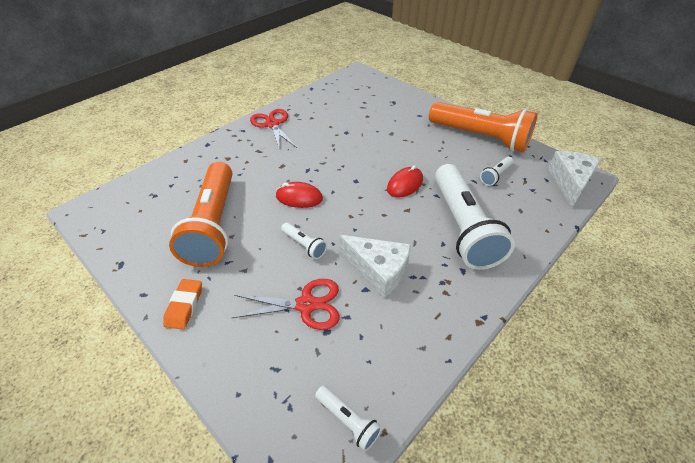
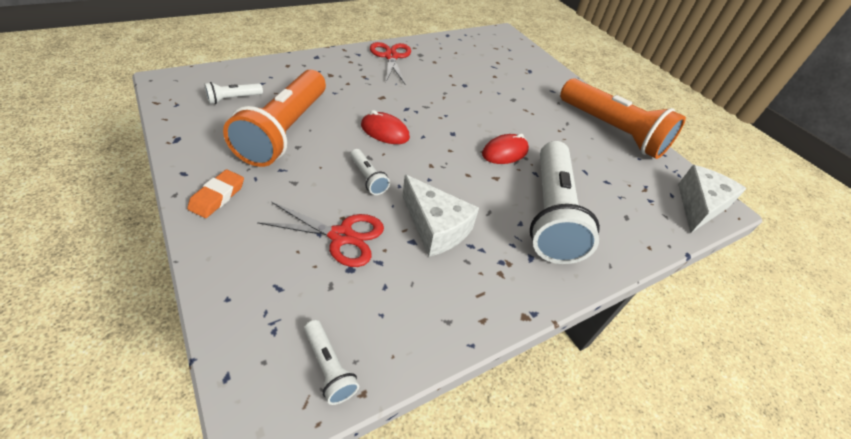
camera: 10 degrees right, 0 degrees up
(495, 175) = (612, 173): white flashlight -> white flashlight (233, 99)

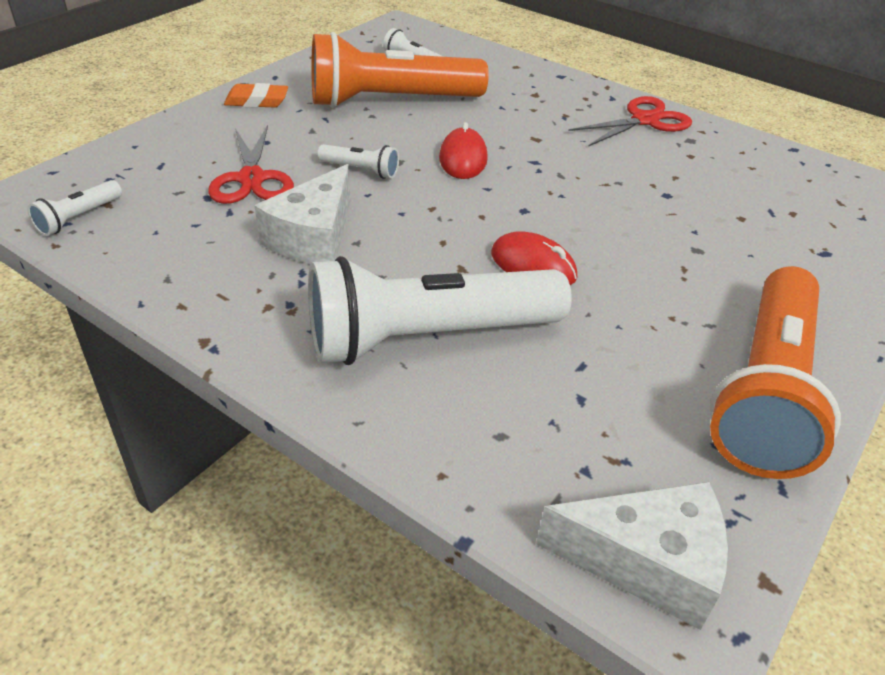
camera: 70 degrees right, 5 degrees down
(368, 178) = (361, 170): white flashlight -> white flashlight turned 105 degrees counterclockwise

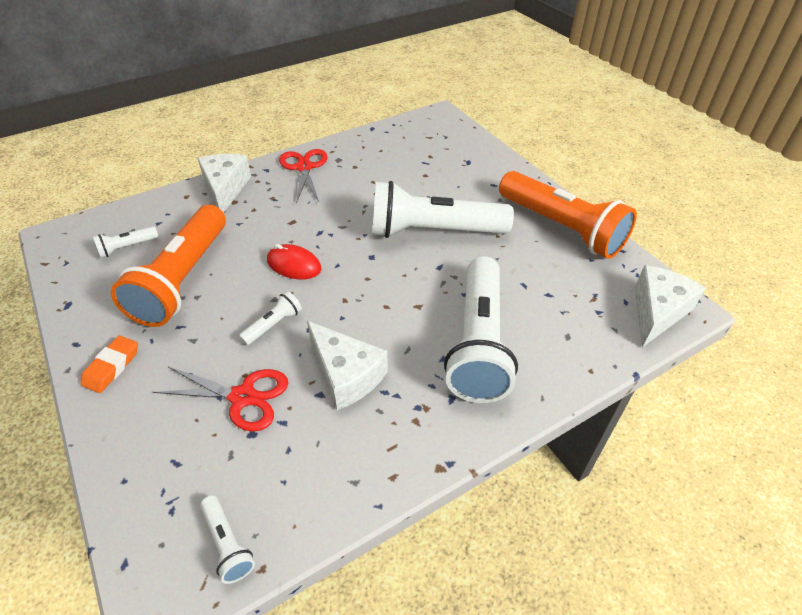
camera: 65 degrees left, 5 degrees up
(533, 266) = (430, 273): red mouse -> none
(551, 83) = (225, 188): none -> white cheese
(621, 251) = (433, 231): none -> white flashlight

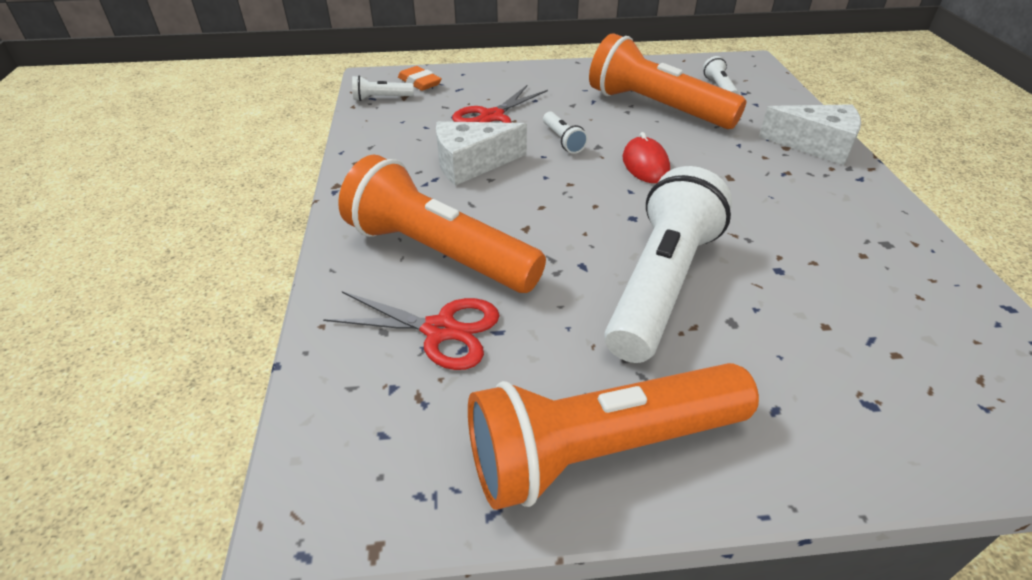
camera: 115 degrees right, 5 degrees down
(112, 367) = (567, 75): orange eraser -> orange eraser (419, 82)
(294, 265) = (645, 164): red mouse -> red mouse turned 60 degrees counterclockwise
(304, 167) = (863, 208): red scissors -> red scissors (440, 330)
(479, 342) = (438, 253): white flashlight -> orange flashlight
(657, 312) = (332, 464): white cheese -> none

